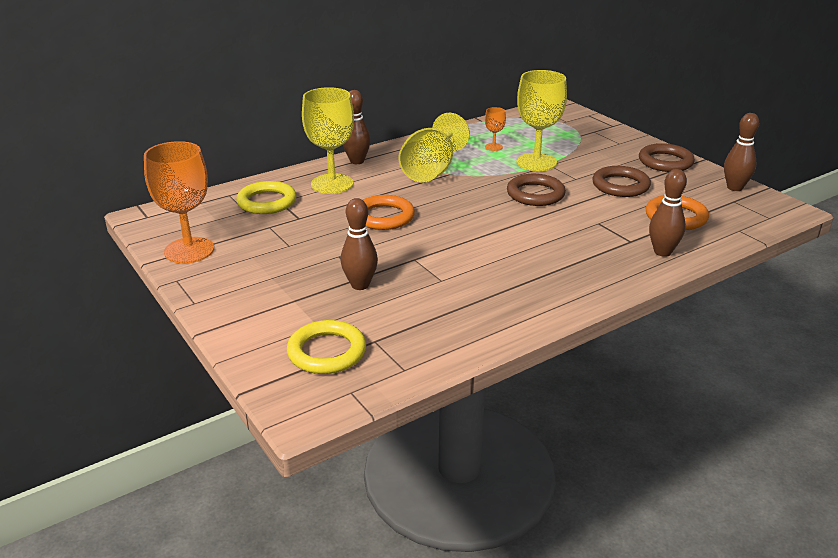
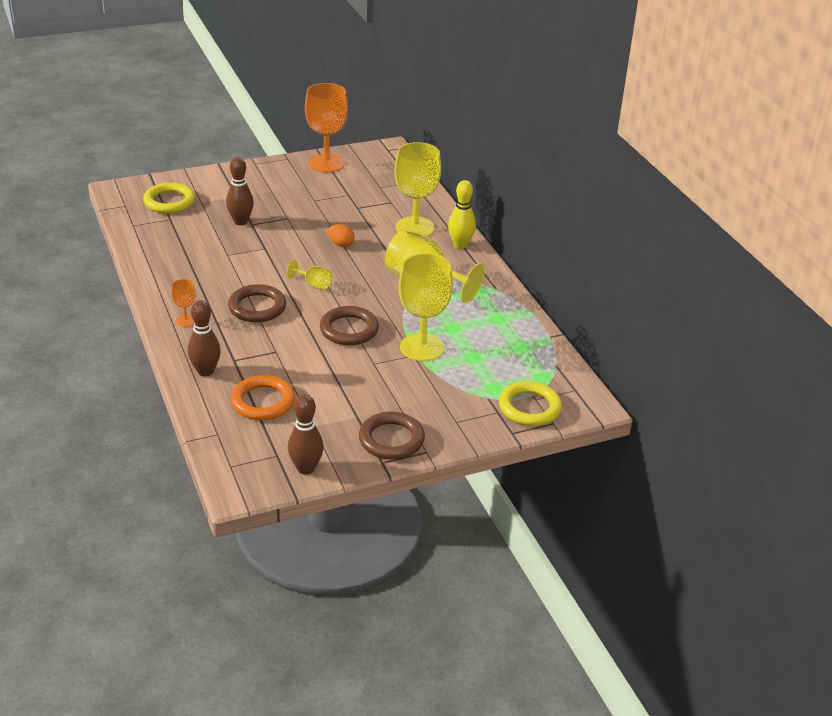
camera: 100 degrees right, 5 degrees up
(267, 202) = (392, 196): yellow ring -> yellow ring (529, 408)
(357, 161) = (460, 245): brown bowling pin -> yellow bowling pin
(384, 217) = (341, 244): orange ring -> orange egg
(471, 220) = (313, 284): none -> yellow goblet
(493, 147) = (471, 329): orange goblet -> orange goblet (185, 321)
(620, 185) = (345, 387): brown ring -> brown ring (257, 307)

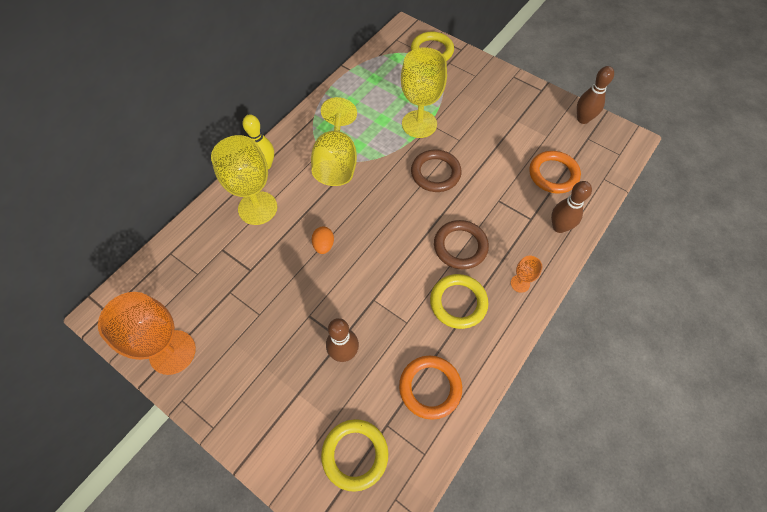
camera: 120 degrees left, 25 degrees up
(169, 244) = (430, 388): none -> orange ring
(211, 283) = (458, 302): none -> yellow ring
(313, 284) = (398, 228): yellow goblet -> none
(391, 439) = (520, 95): brown ring -> none

